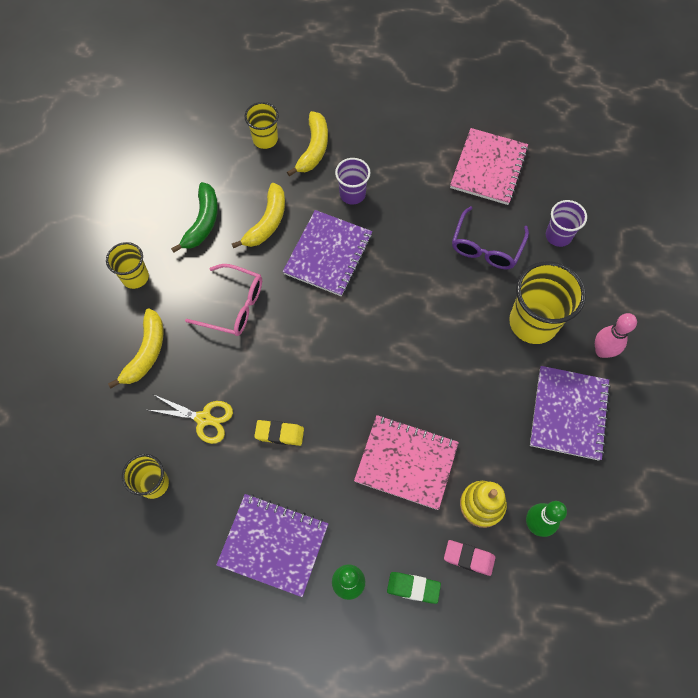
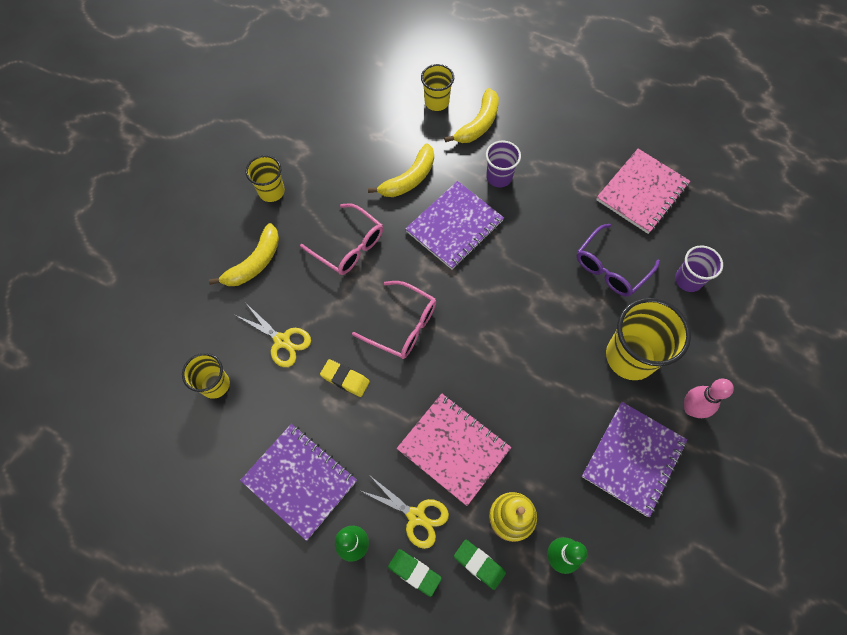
camera: 20 degrees right, 0 degrees up
(203, 222) = (350, 161): green banana -> none
(314, 364) = (402, 325): none -> pink glasses
(395, 536) = (416, 516): none -> yellow scissors
(469, 558) = (479, 564): pink eraser -> green eraser

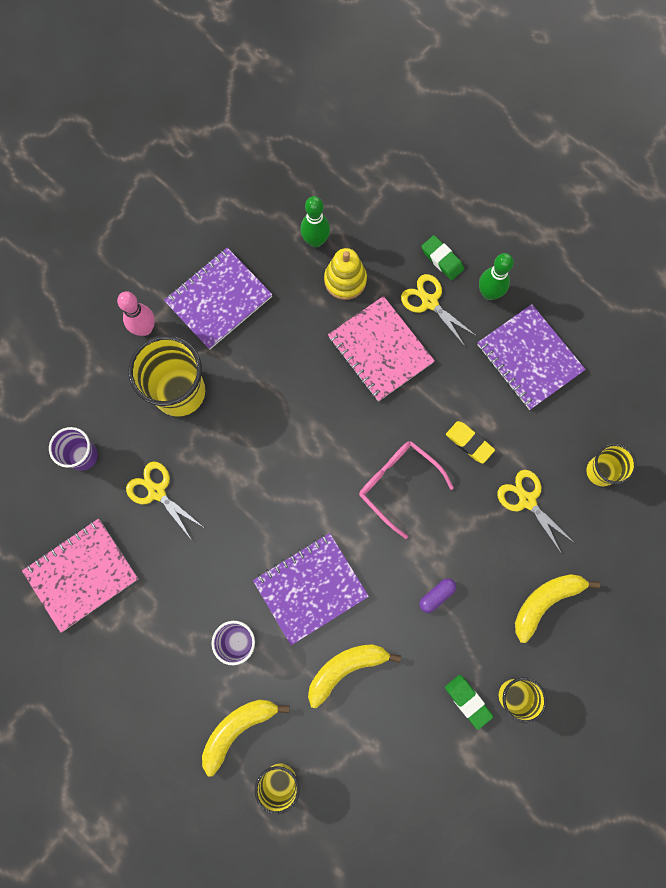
camera: 165 degrees left, 10 degrees up
(348, 246) = (436, 595): pink glasses -> purple capsule
(479, 564) = (385, 251): green eraser -> green eraser (467, 701)
(611, 267) = (157, 491): purple glasses -> yellow scissors

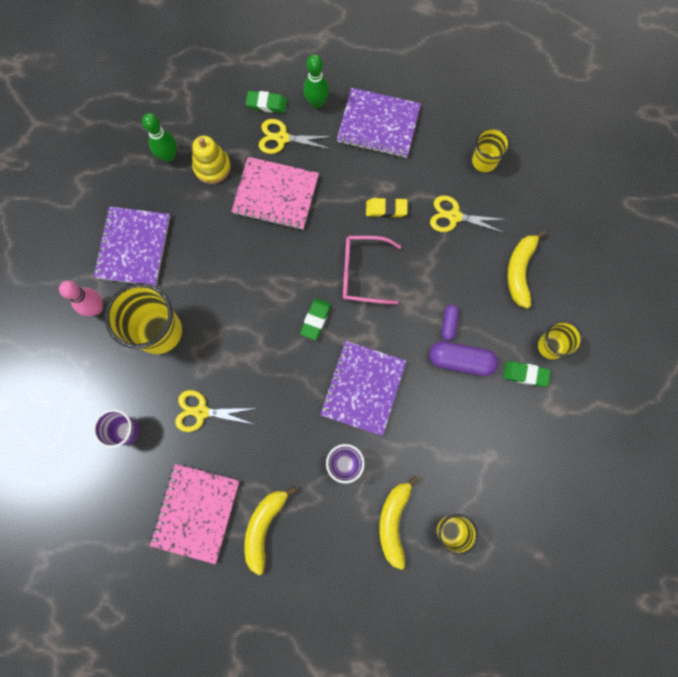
camera: 40 degrees left, 0 degrees up
(320, 492) = (315, 320): none -> green eraser
(346, 668) = (431, 420): yellow banana -> yellow banana (264, 526)
(419, 638) = (460, 361): none -> purple capsule

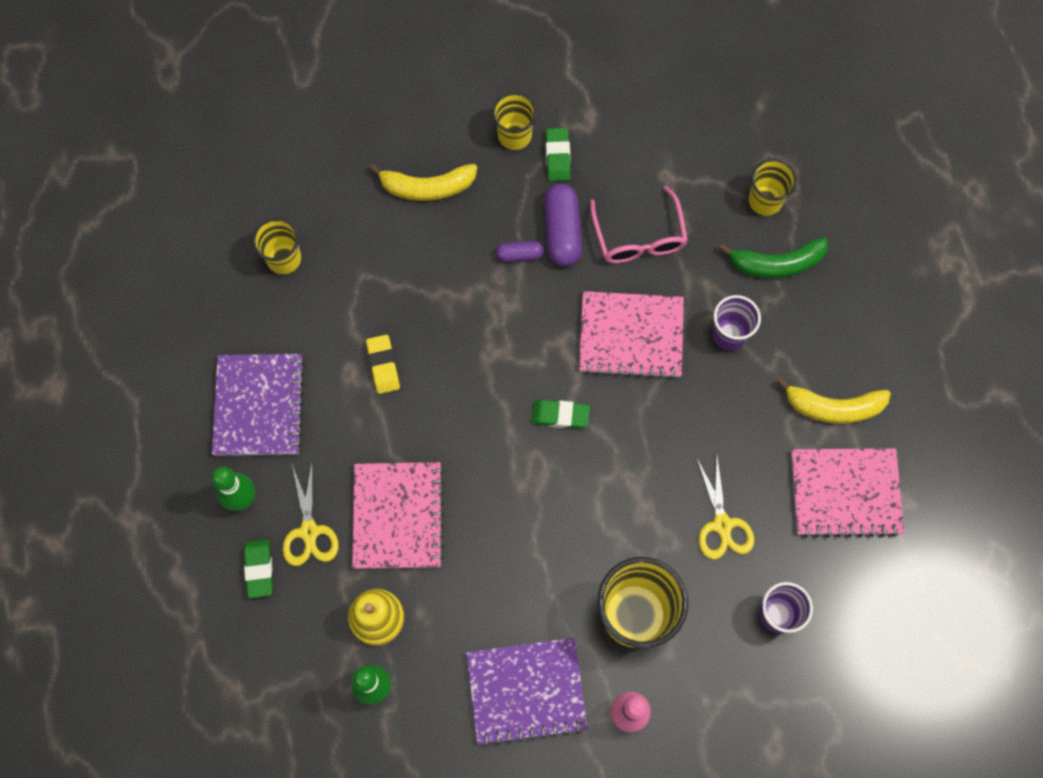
camera: 105 degrees left, 5 degrees down
(363, 273) = (480, 372): pink glasses -> pink glasses (638, 236)
(363, 388) = (631, 336): purple notebook -> pink notebook
(394, 521) = (776, 263): yellow banana -> green banana
(454, 216) = (372, 279): yellow scissors -> none

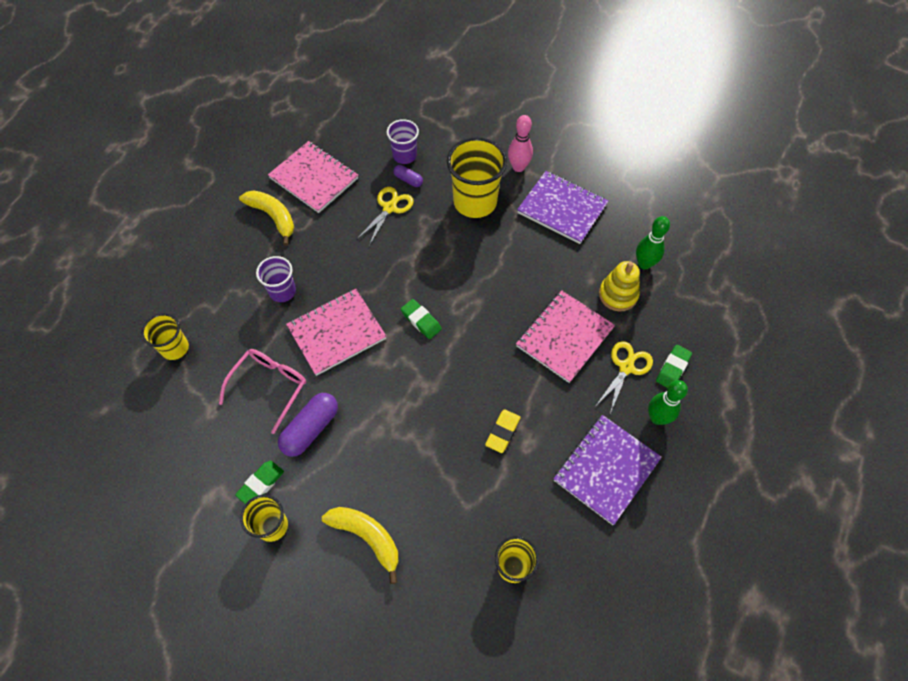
camera: 140 degrees left, 10 degrees down
(519, 255) = (352, 435): purple capsule -> purple capsule (408, 180)
(631, 336) = (337, 333): pink notebook -> pink notebook turned 75 degrees counterclockwise
(776, 263) = (213, 308): green banana -> none

